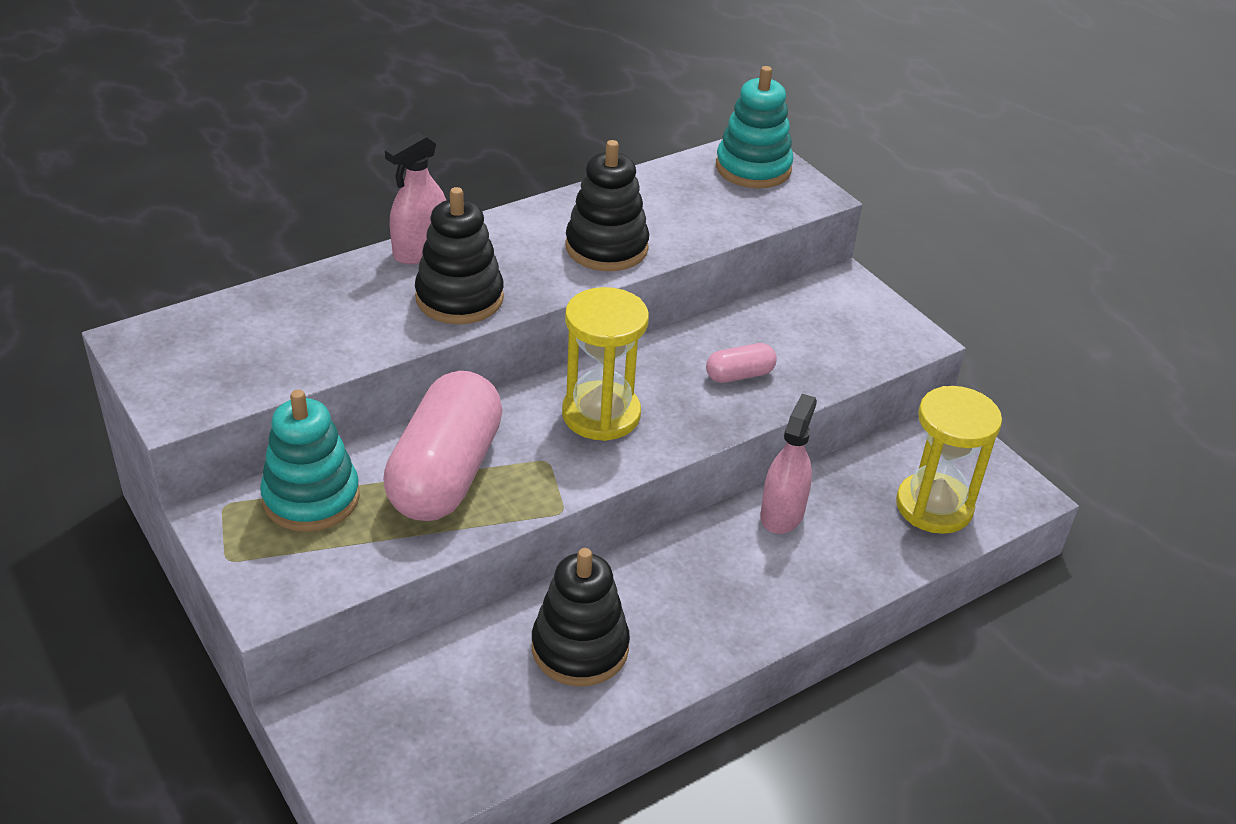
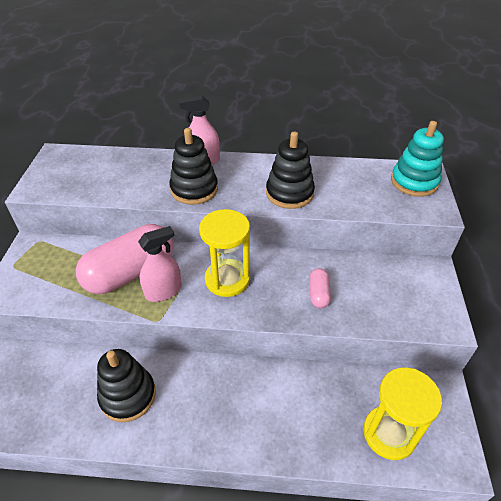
camera: 40 degrees right, 5 degrees up
(311, 498) = (69, 255): turquoise stacking toy -> none
(739, 375) = (318, 294): pink capsule -> pink capsule turned 75 degrees clockwise
(782, 514) = (295, 383): pink spray bottle -> pink spray bottle (163, 291)

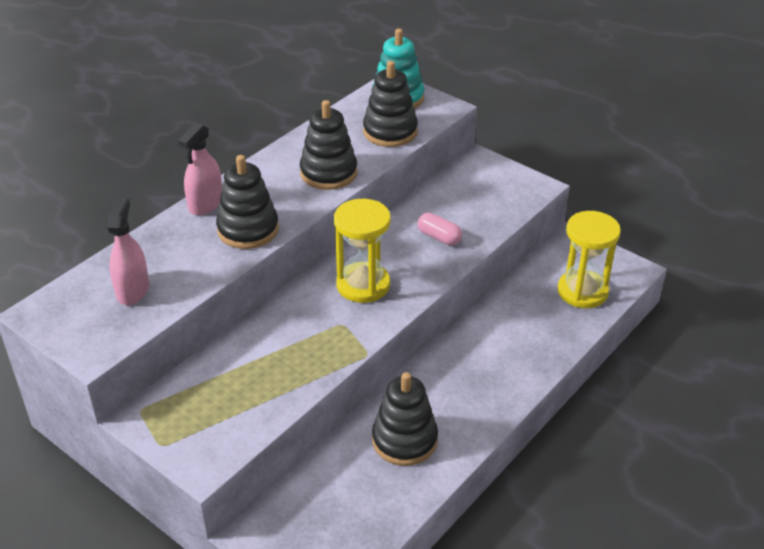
camera: 55 degrees left, 5 degrees down
(130, 272) = (280, 349): pink capsule -> none
(163, 291) = (332, 335): pink spray bottle -> pink spray bottle (132, 290)
(370, 198) = (390, 132): none -> black stacking toy

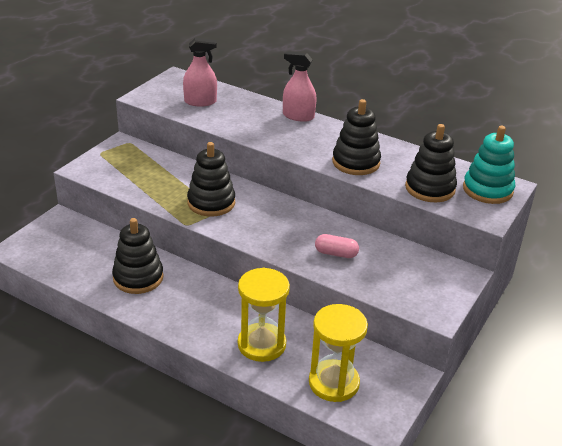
camera: 80 degrees right, 5 degrees down
(248, 230) = (273, 135): black stacking toy -> black stacking toy (211, 203)
(363, 285) = (264, 217): yellow hourglass -> yellow hourglass (261, 344)
(439, 237) = (336, 253): pink capsule -> pink capsule turned 75 degrees clockwise

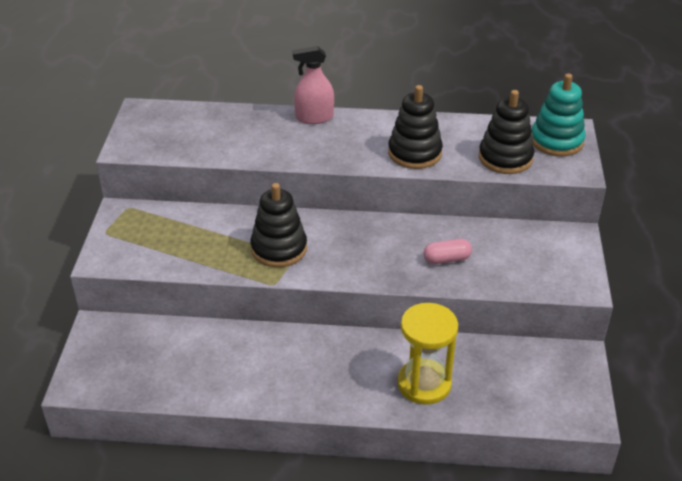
camera: 25 degrees left, 5 degrees up
(138, 278) = (242, 363): black stacking toy -> none
(200, 102) = (196, 134): pink spray bottle -> none
(333, 383) = (519, 394): yellow hourglass -> none

